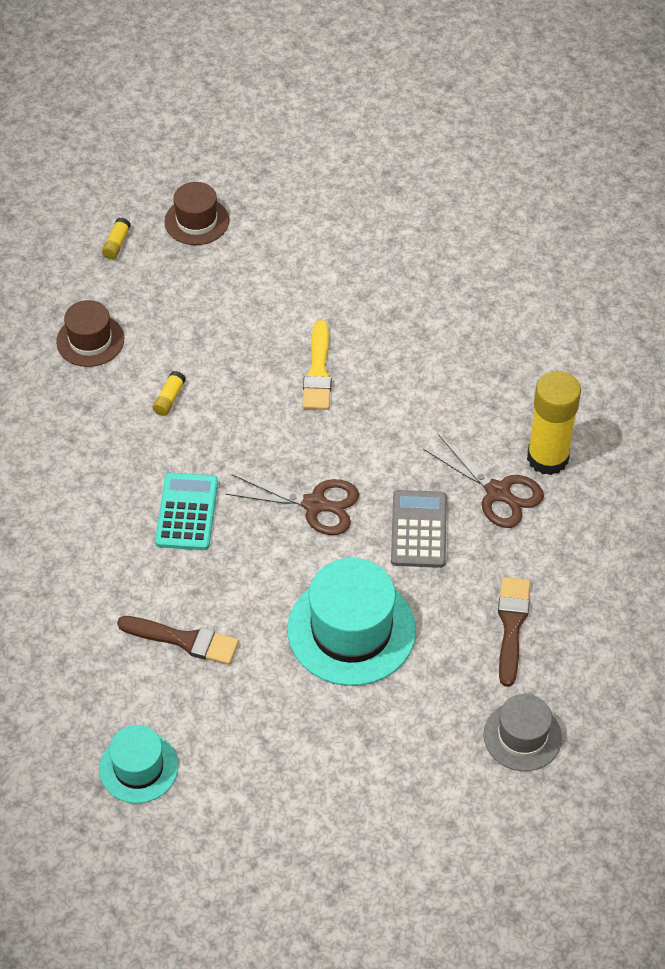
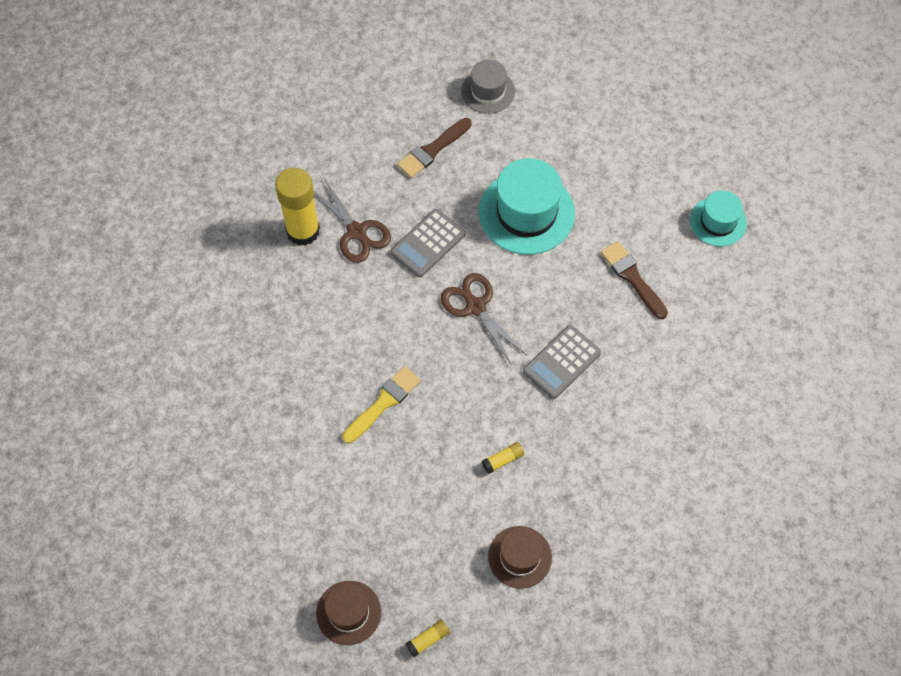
camera: 140 degrees left, 10 degrees up
(186, 512) = (562, 362): turquoise calculator -> grey calculator
(497, 492) = (356, 232): brown scissors -> brown scissors turned 150 degrees clockwise

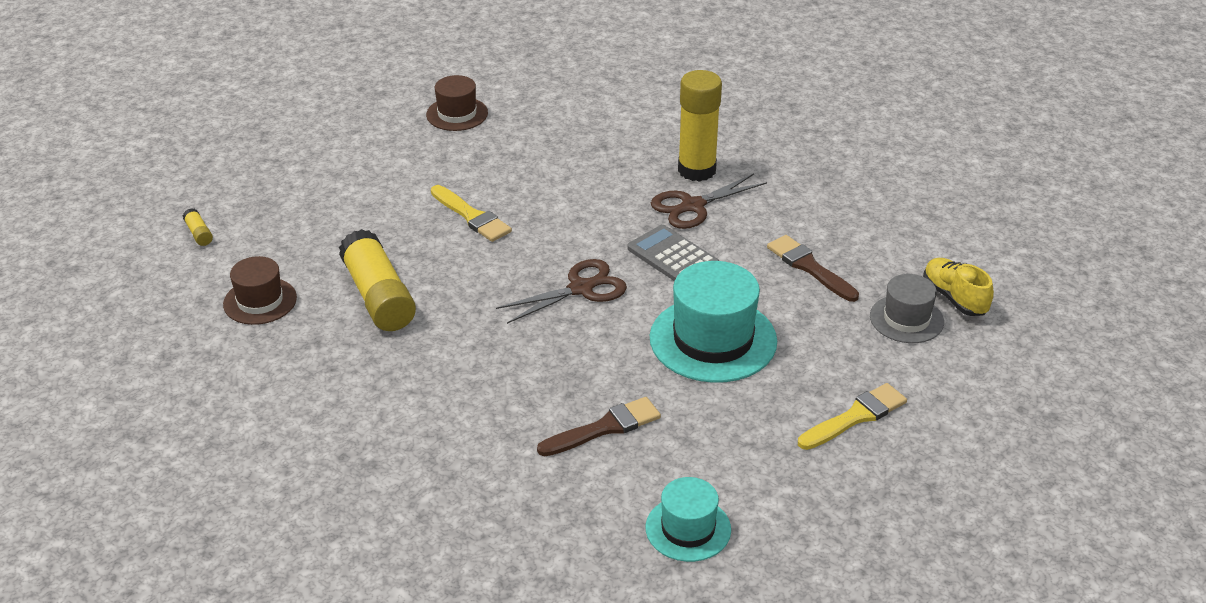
camera: 95 degrees right, 25 degrees down
(348, 612) = (249, 186): brown hat -> brown hat (457, 114)
(460, 61) = (954, 298): none -> yellow shoe
(503, 460) = (378, 296): yellow glue stick -> yellow glue stick, size x2.45
(562, 362) = (492, 353): grey calculator -> none
(596, 126) = (855, 417): none -> yellow brush

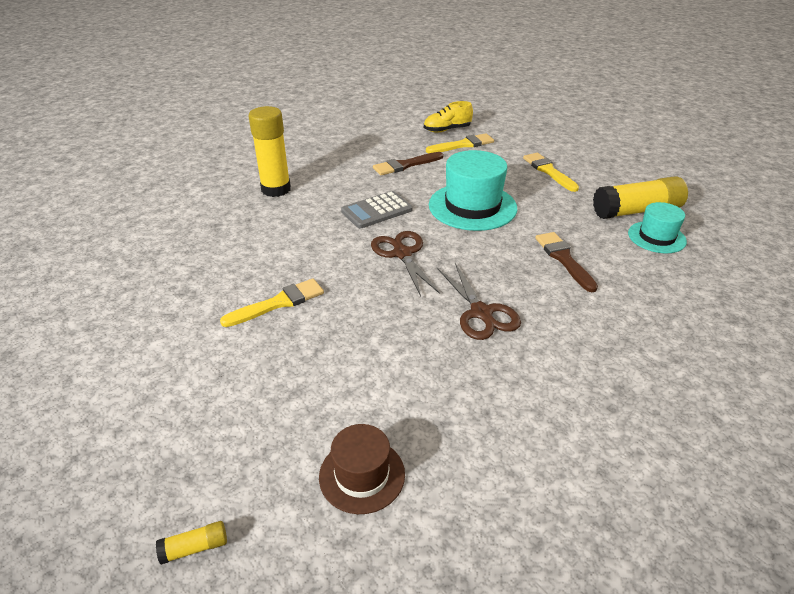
camera: 80 degrees left, 0 degrees up
(378, 296) = (380, 372): yellow glue stick -> yellow glue stick (636, 211)
(457, 114) = (99, 300): brown hat -> none
(693, 206) = (319, 196): brown scissors -> brown scissors (481, 313)
(906, 319) = (463, 145): grey hat -> yellow brush

